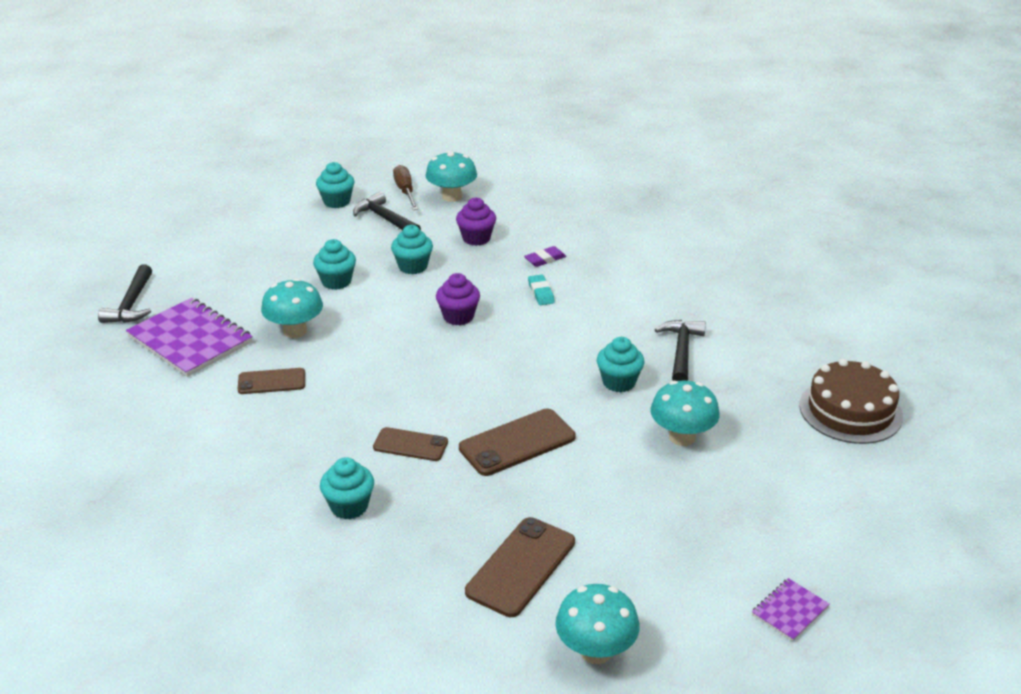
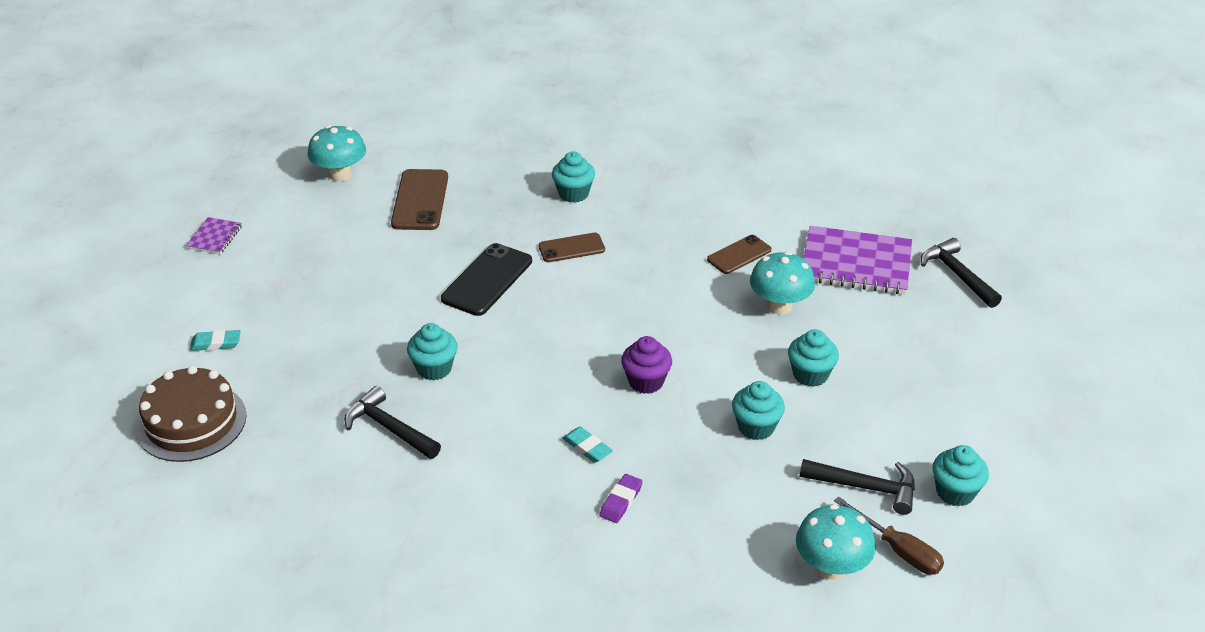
camera: 150 degrees right, 5 degrees up
(476, 238) = (729, 502): purple cupcake -> none
(517, 443) = (487, 280): brown phone -> black phone
(681, 351) = (389, 428): black hammer -> black hammer turned 150 degrees clockwise
(682, 437) = (347, 335): turquoise mushroom -> none
(814, 475) = (216, 343): none -> turquoise eraser

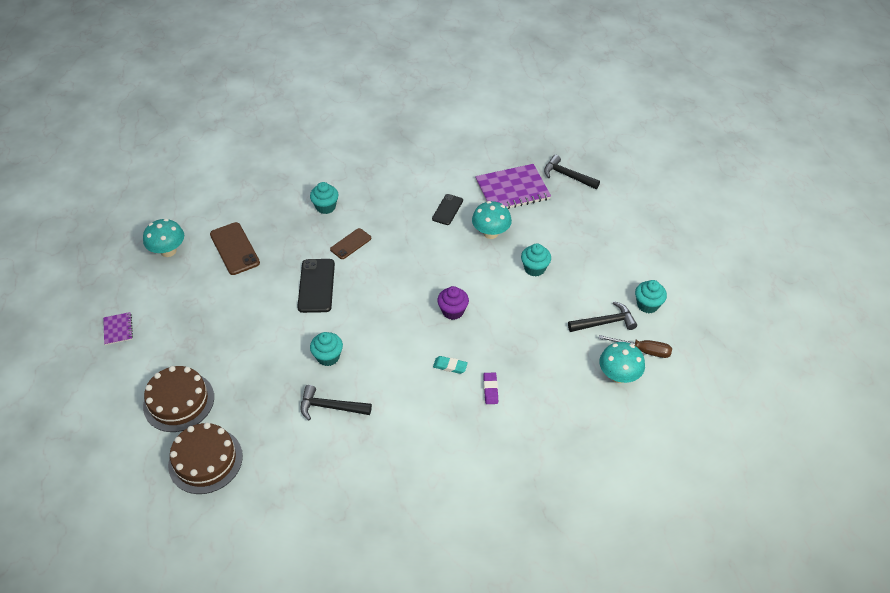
camera: 30 degrees left, 10 degrees up
(216, 343) = (179, 401): turquoise eraser -> brown cake
(739, 255) = (447, 209): brown phone -> black phone
(756, 427) = (528, 312): turquoise cupcake -> none

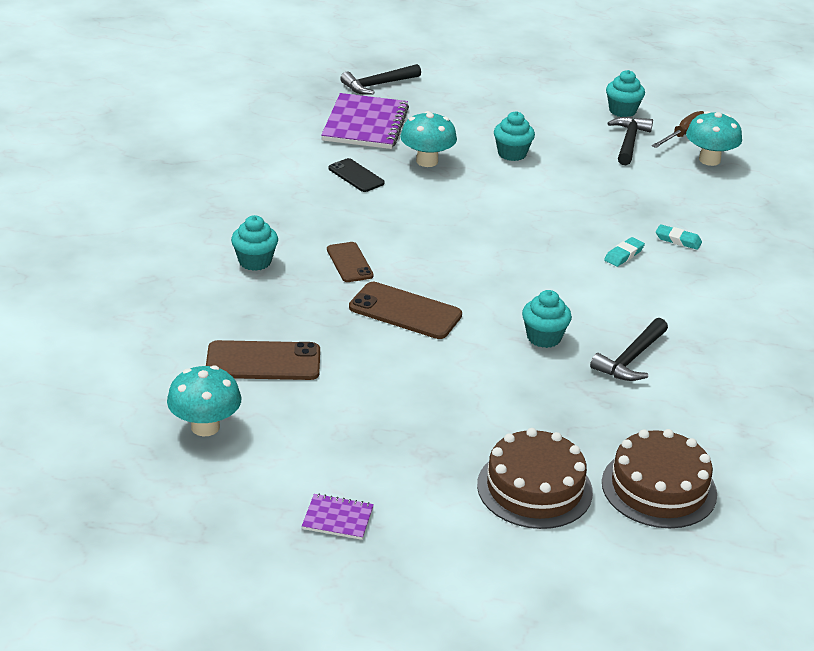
camera: 65 degrees left, 15 degrees down
(316, 286) = (405, 311): black phone -> brown phone
(453, 311) = (536, 226): purple cupcake -> none
(490, 389) = (678, 240): purple eraser -> turquoise eraser

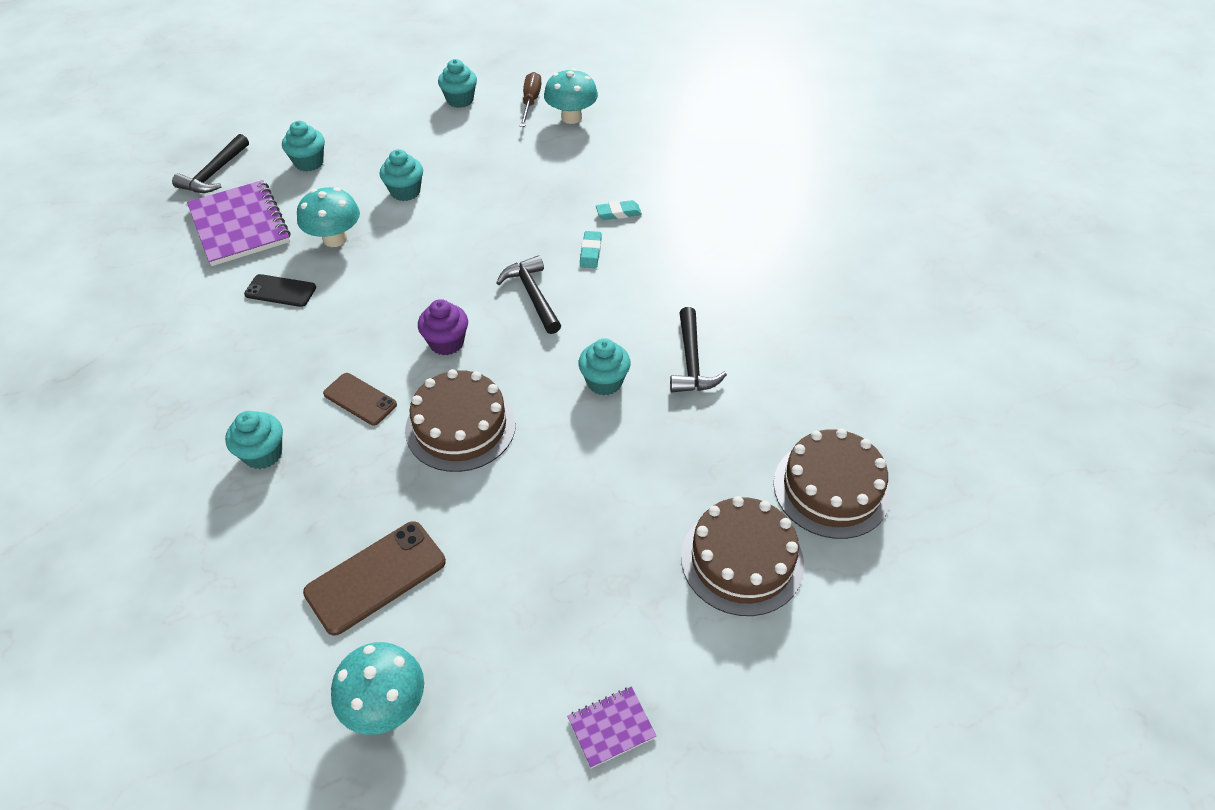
camera: 35 degrees left, 15 degrees up
(405, 311) = (460, 426): brown phone -> brown cake
(446, 259) = (446, 343): none -> purple cupcake
(455, 105) = (309, 162): none -> turquoise cupcake
(629, 142) = (493, 130): black hammer -> black hammer (533, 295)

